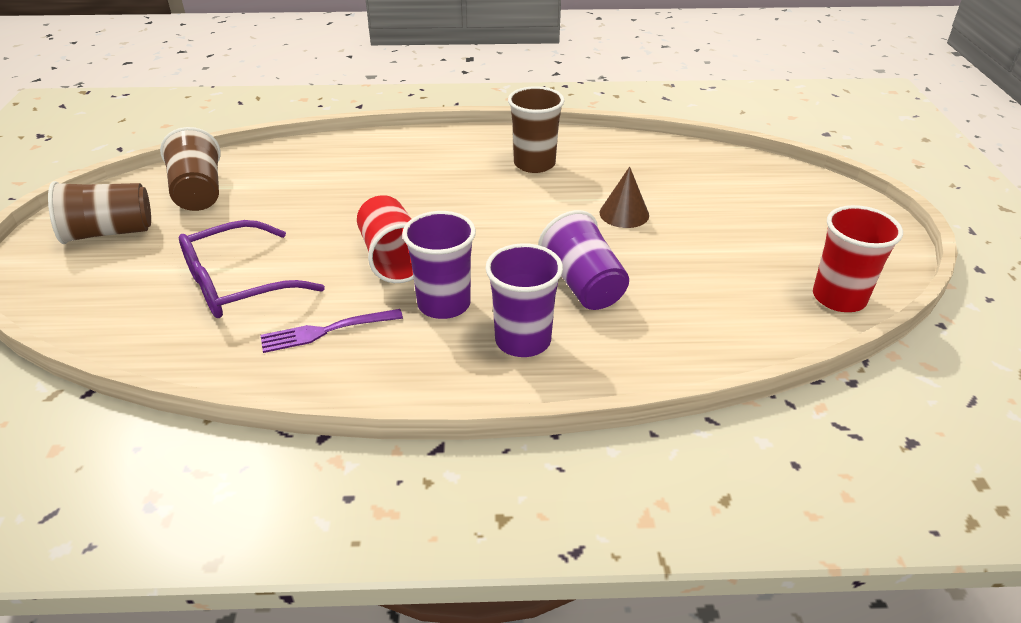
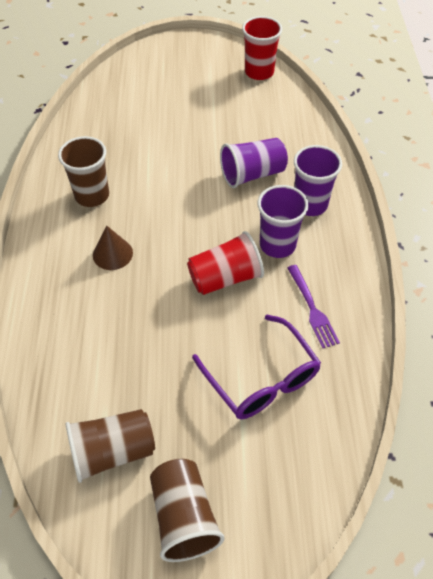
camera: 90 degrees left, 15 degrees up
(624, 214) = (169, 149): brown cone -> brown cone (112, 254)

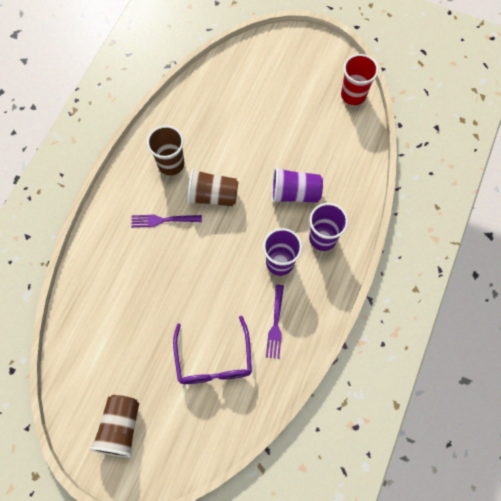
camera: 25 degrees right, 15 degrees up
(112, 254) = (163, 220): brown cone -> purple fork
(113, 451) = (99, 366): brown cup -> brown cup (213, 196)
(225, 278) = (229, 273): red cup -> none

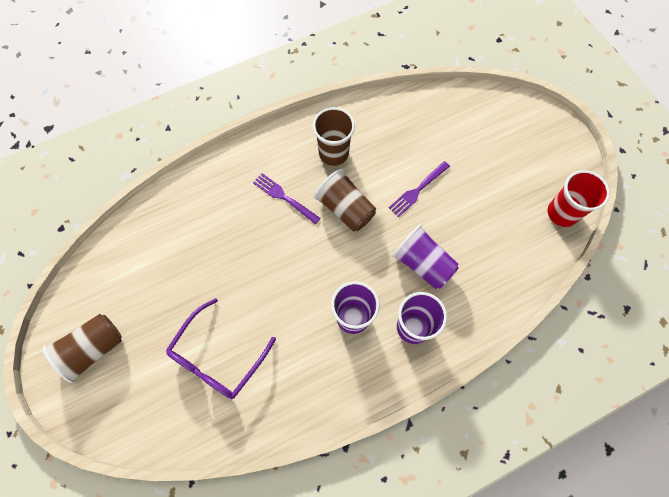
camera: 40 degrees right, 0 degrees up
(275, 324) = (299, 371): purple fork -> purple fork (418, 190)

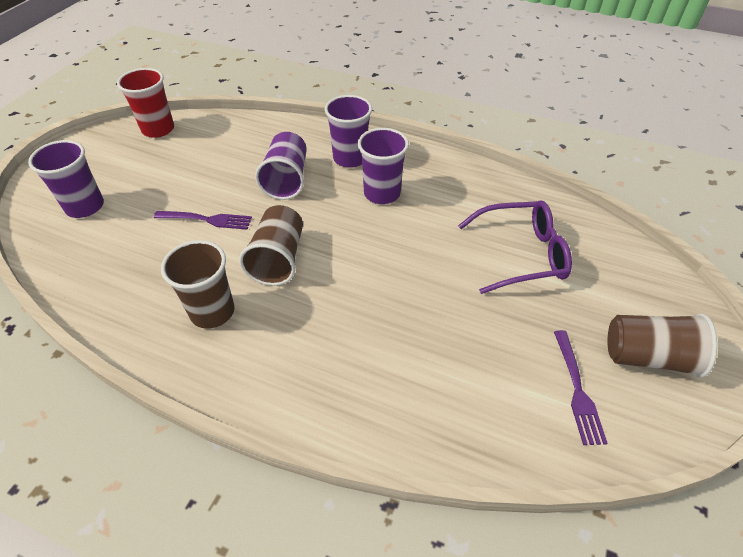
camera: 130 degrees left, 20 degrees down
(284, 197) = (312, 318): purple fork -> purple fork (577, 390)
(489, 130) = (85, 206): none -> purple cup

